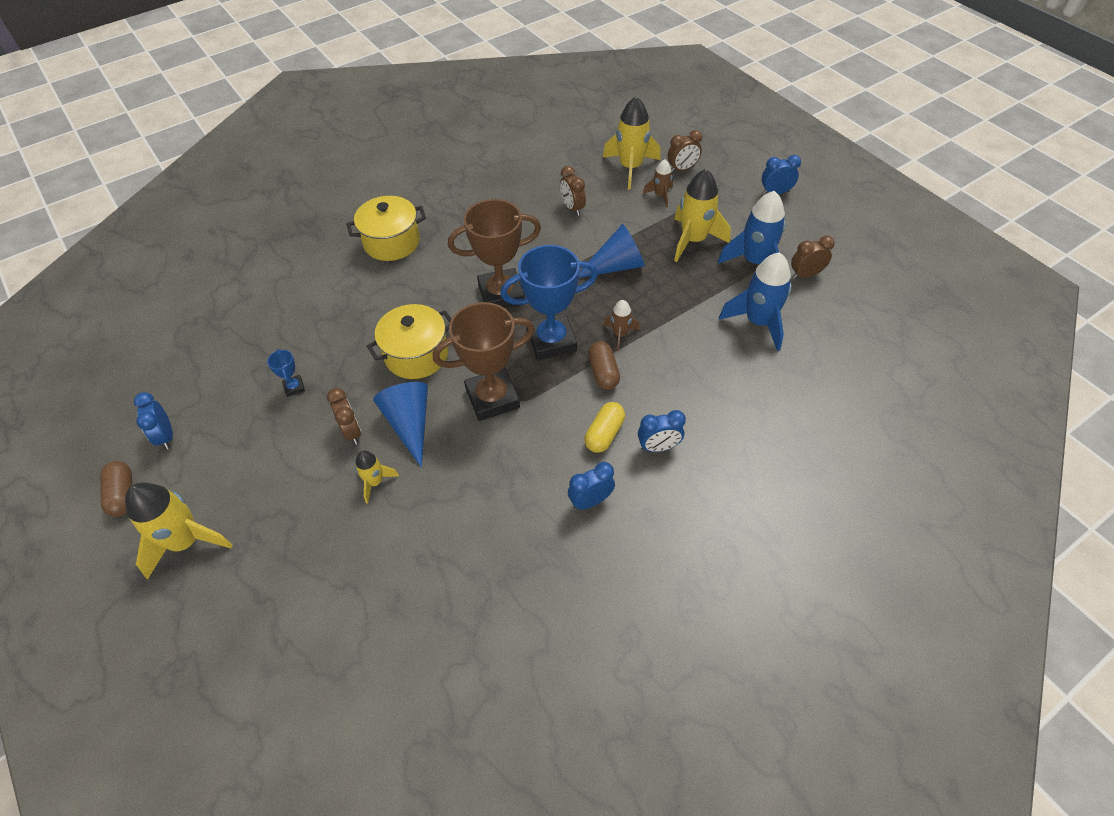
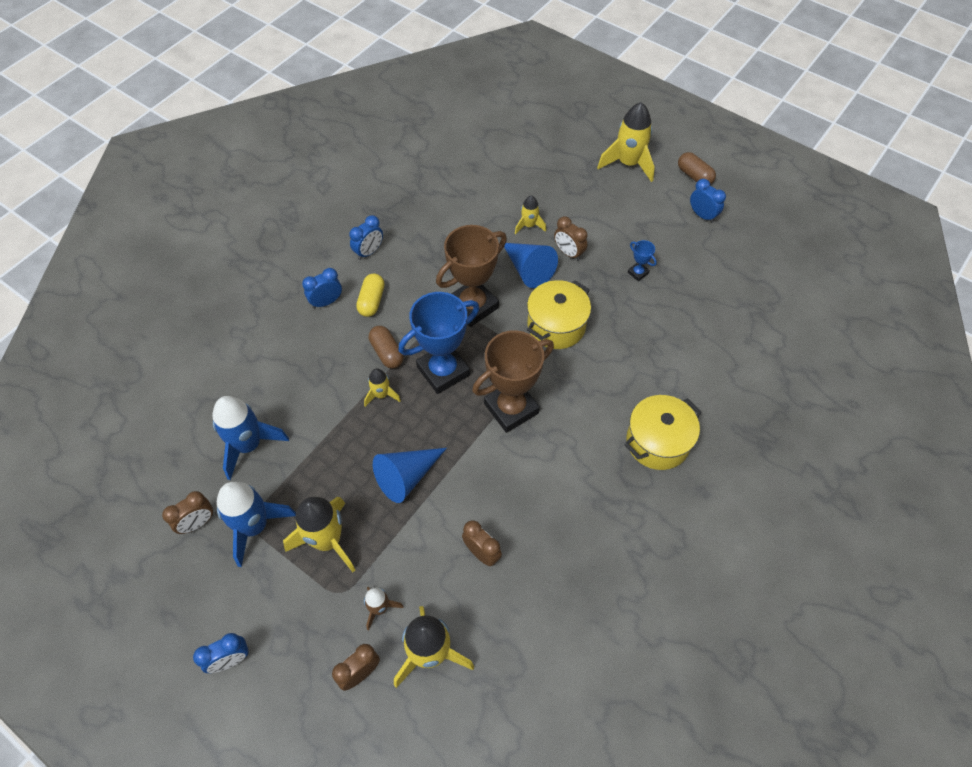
camera: 160 degrees right, 5 degrees up
(620, 334) = (381, 395): brown rocket -> yellow rocket

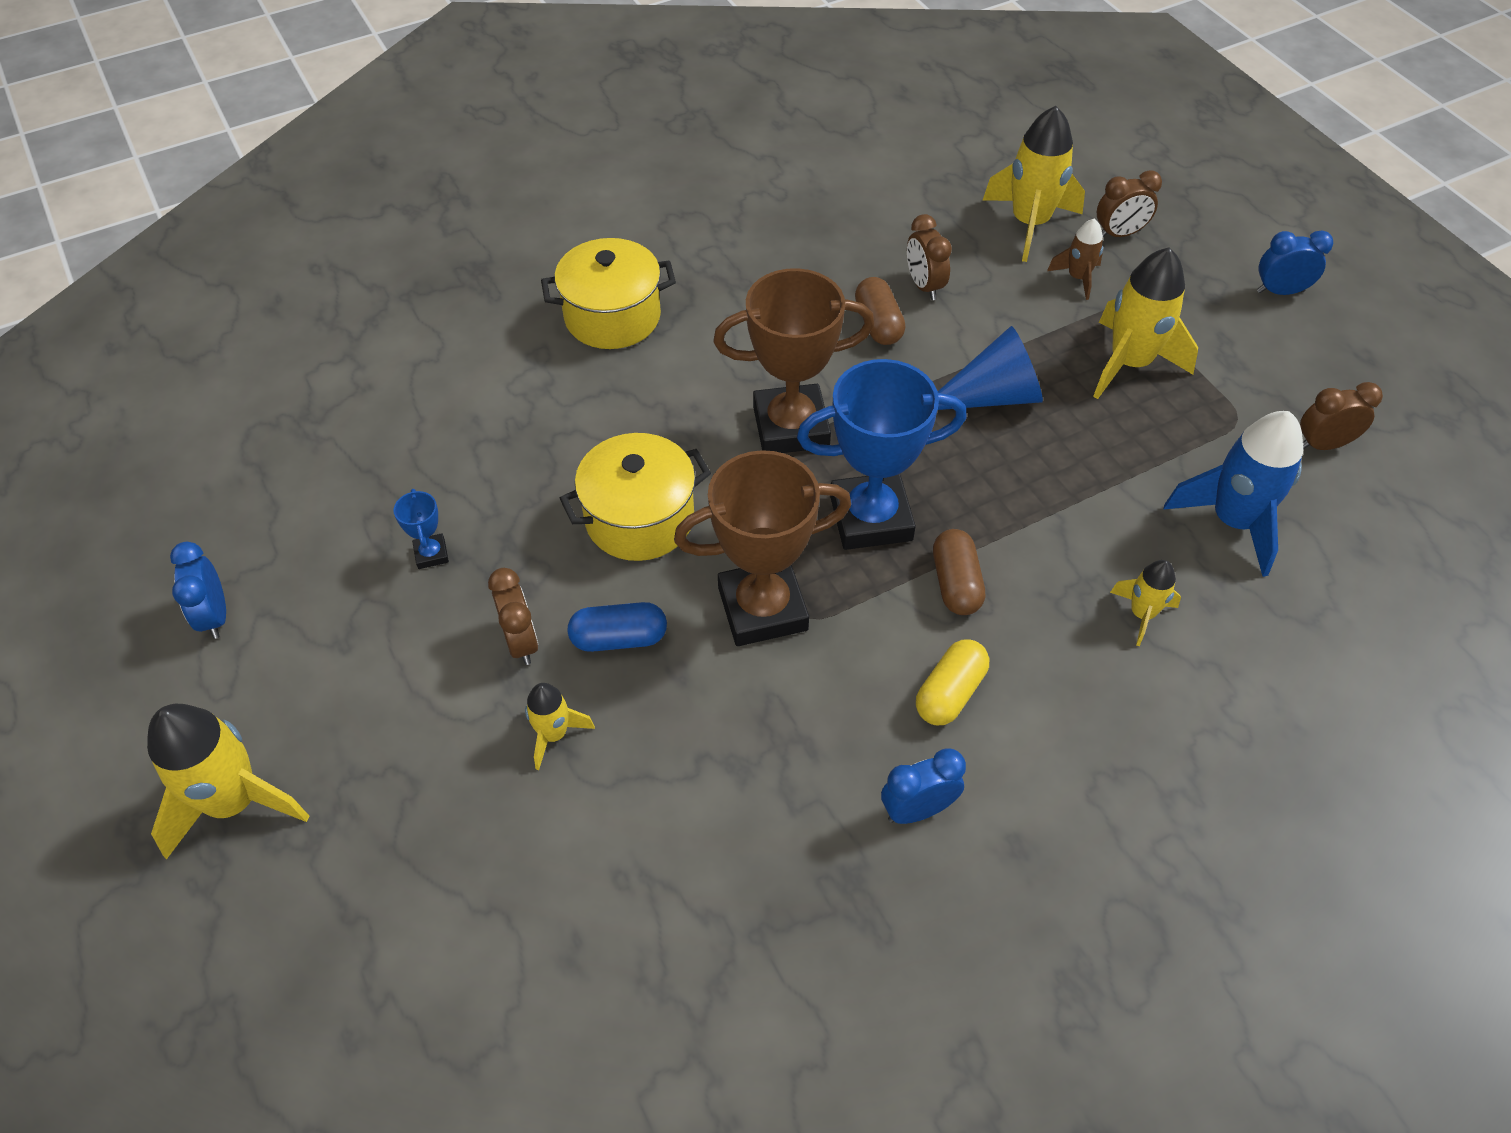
camera: 155 degrees left, 5 degrees down
(254, 526) = (1234, 413): blue rocket -> none
(326, 302) = (1041, 727): blue clock -> none
(381, 395) = (990, 519): yellow rocket -> yellow rocket (1142, 614)
(528, 269) = (619, 638): blue cone -> blue capsule
(694, 176) = (137, 709): brown capsule -> brown capsule (878, 324)

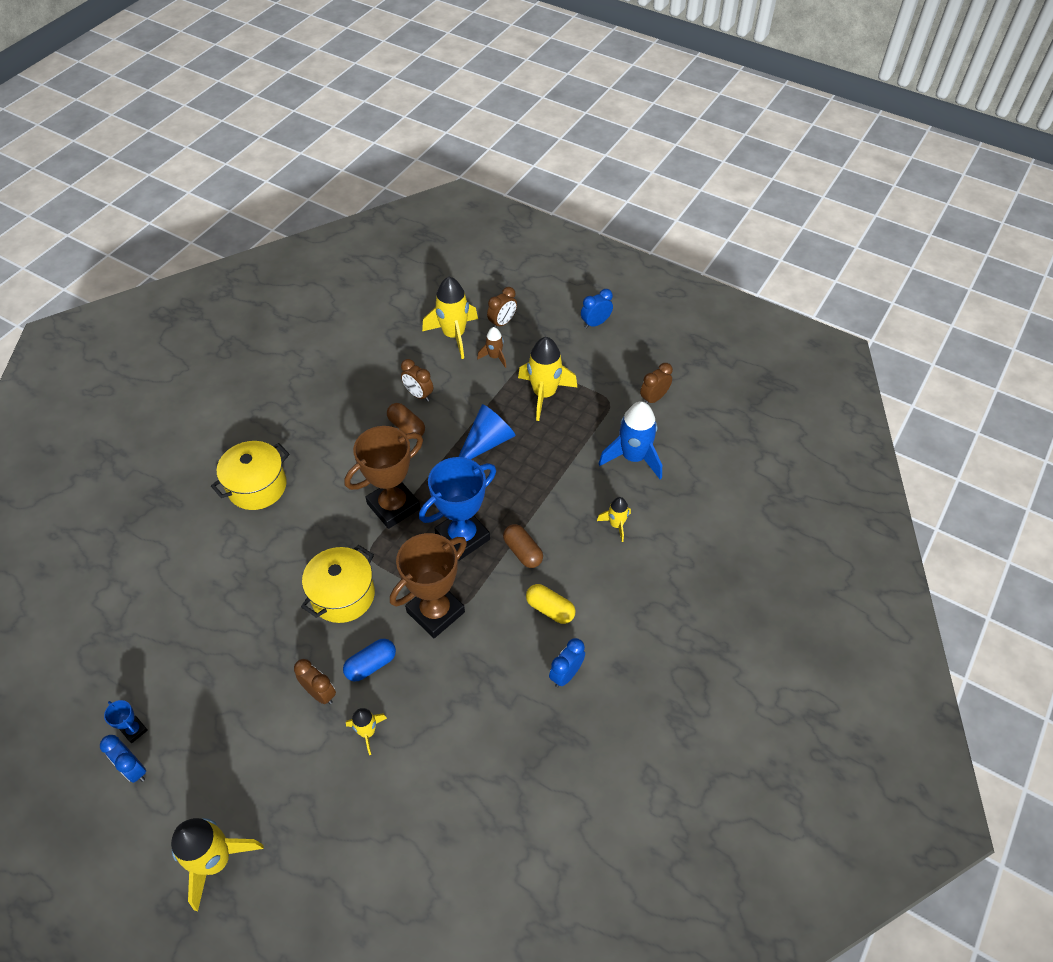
camera: 30 degrees left, 0 degrees up
(431, 554) = (239, 671): blue trophy -> blue trophy (134, 730)
(950, 693) = (550, 609): yellow capsule -> yellow capsule turned 60 degrees counterclockwise

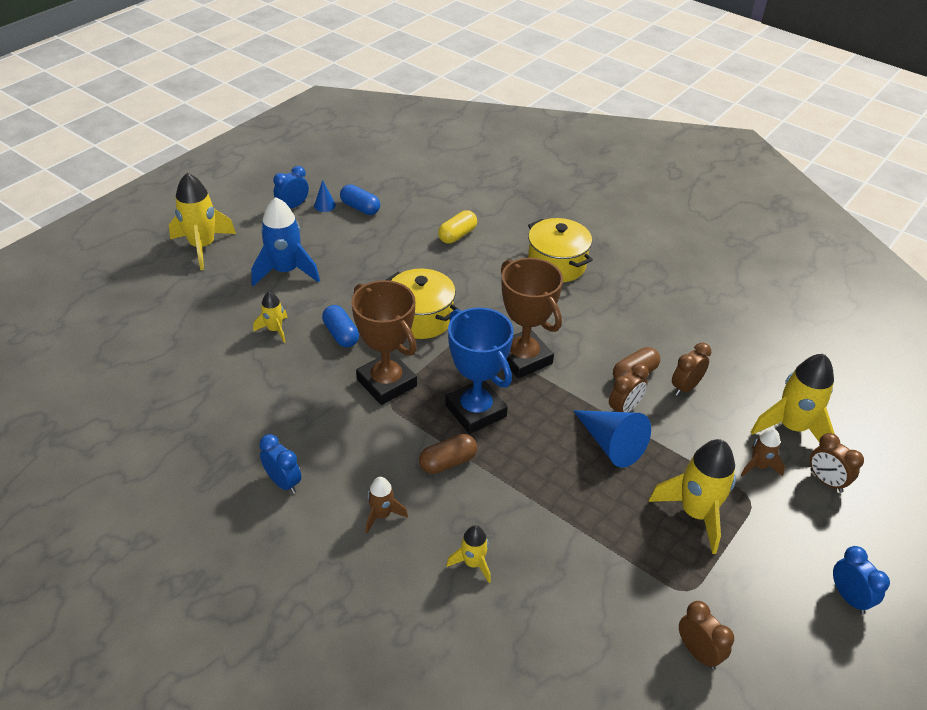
camera: 95 degrees right, 10 degrees down
(134, 730) = (324, 205): blue trophy -> blue cone
(143, 687) = (360, 208): none -> blue capsule
(320, 693) = (323, 302): brown clock -> brown clock (624, 409)
(550, 609) = (367, 478): yellow capsule -> yellow capsule (457, 235)
(585, 592) = (382, 515): none -> brown rocket
(633, 457) = (583, 603): blue rocket -> blue rocket (285, 271)

